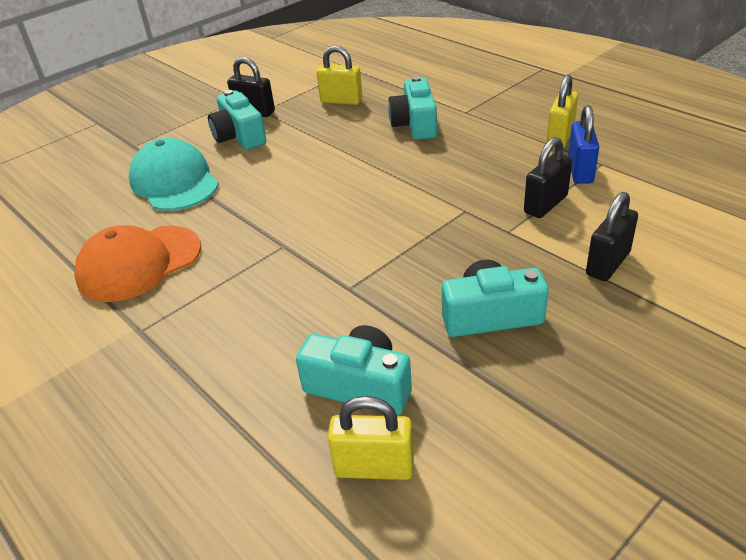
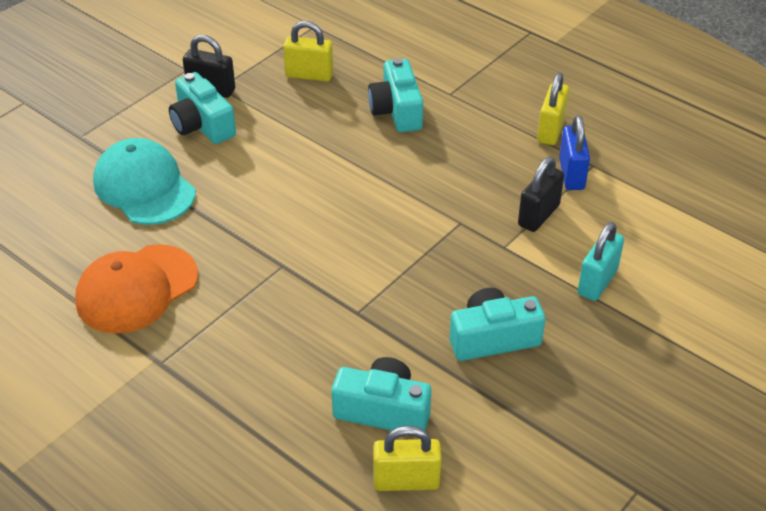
camera: 10 degrees left, 5 degrees up
(608, 263) = (597, 282): black padlock -> turquoise padlock

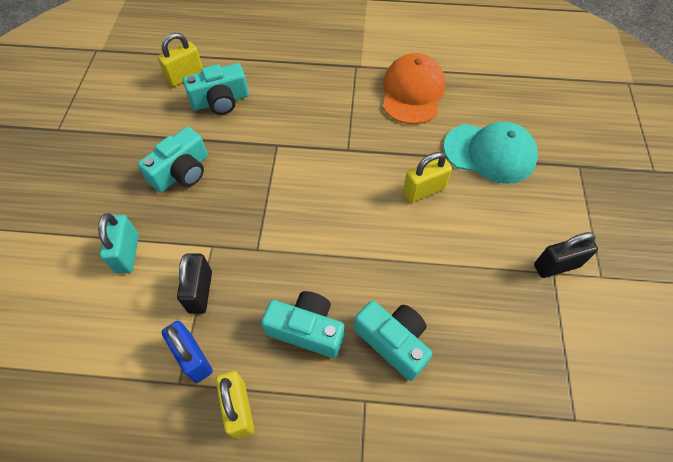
camera: 145 degrees right, 15 degrees up
(202, 125) = (519, 226): turquoise camera -> turquoise camera (306, 329)
(309, 75) = (504, 338): yellow padlock -> yellow padlock (423, 191)

